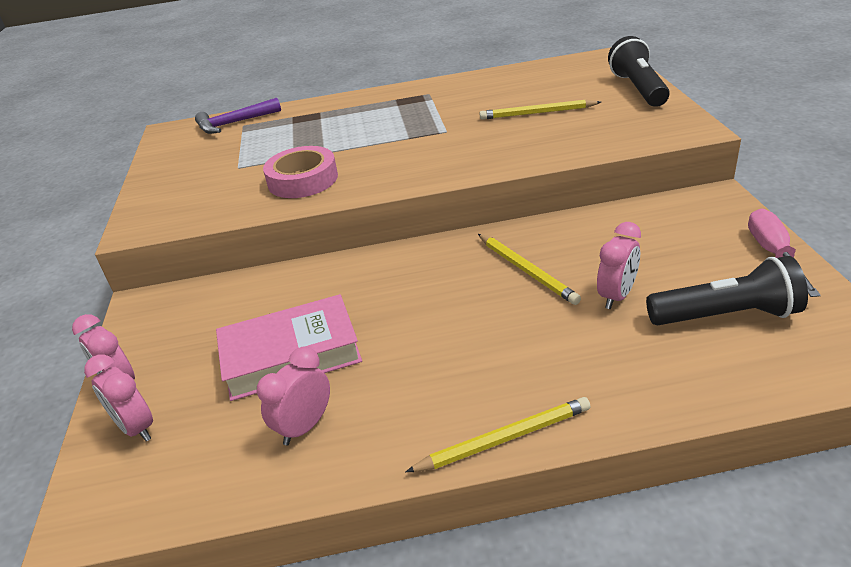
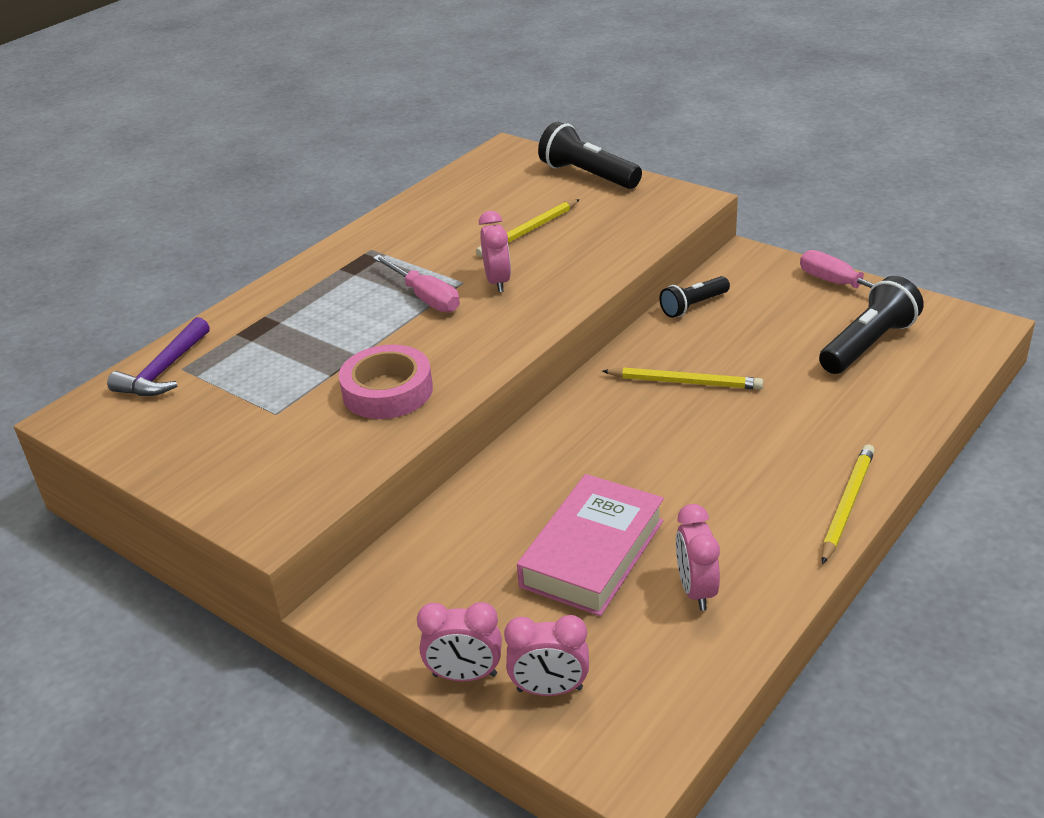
camera: 45 degrees left, 0 degrees up
(411, 132) = (425, 297): none -> pink screwdriver
(616, 218) = (693, 306): none -> black flashlight
(616, 296) = (780, 367): pink clock -> pink clock (498, 282)

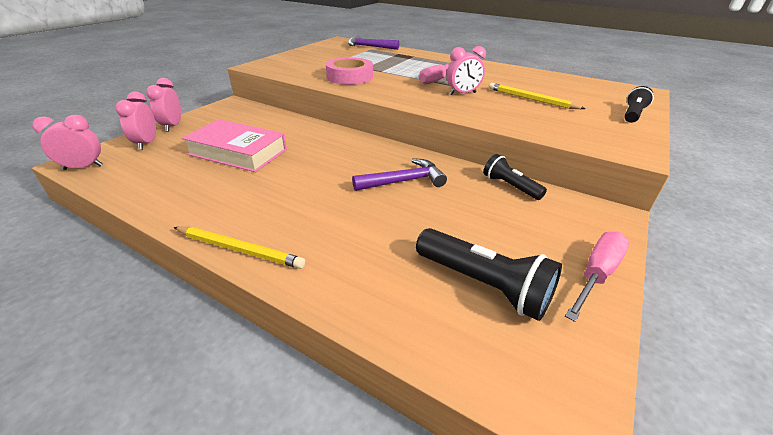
camera: 80 degrees right, 0 degrees up
(587, 175) = (632, 114): black flashlight -> black flashlight, size x0.63
(684, 382) = (404, 181): yellow pencil -> purple hammer
(696, 590) = (187, 182): pink clock -> pink clock (83, 167)

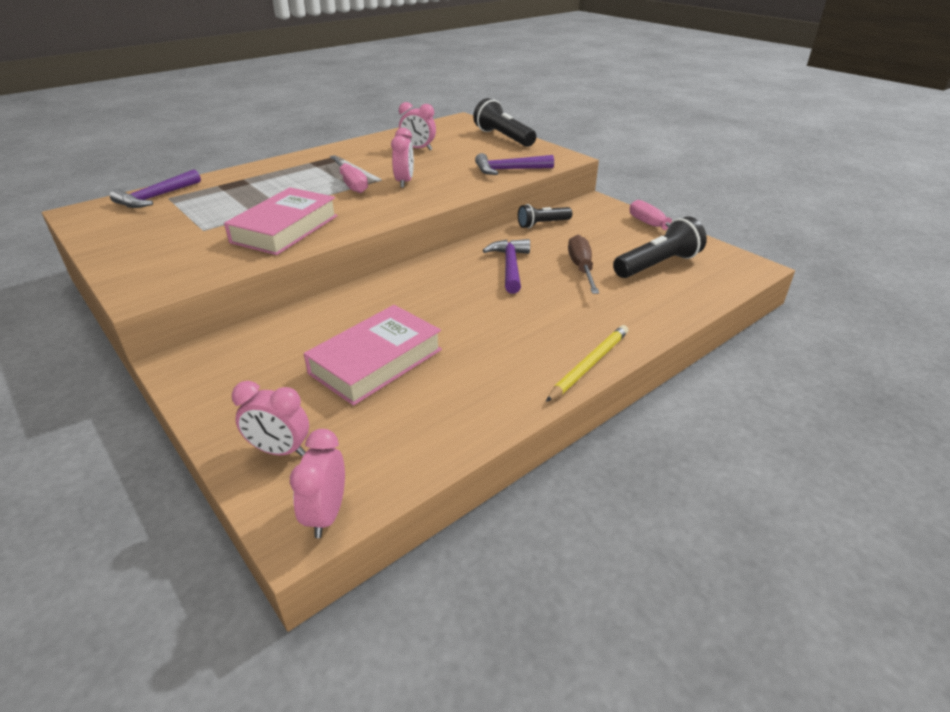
camera: 70 degrees left, 0 degrees up
(172, 126) = (225, 426): pink clock -> pink clock (418, 149)
(349, 77) = (285, 229): pink tape -> pink book
(429, 223) = (581, 268): none -> brown screwdriver
(531, 99) = (444, 159): yellow pencil -> none
(548, 127) = (509, 170): none -> purple hammer
(632, 114) = (503, 137): black flashlight -> black flashlight, size x1.60

